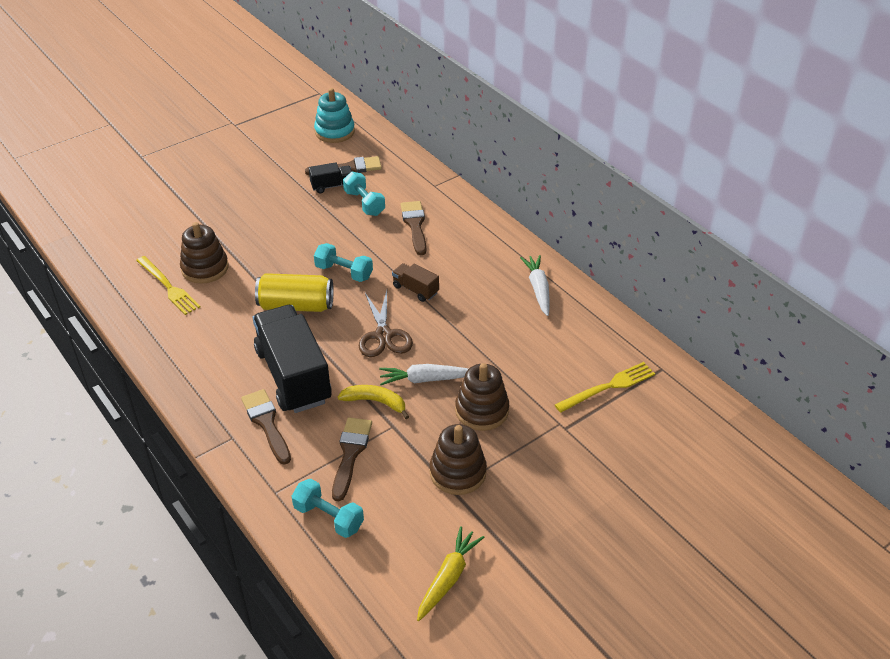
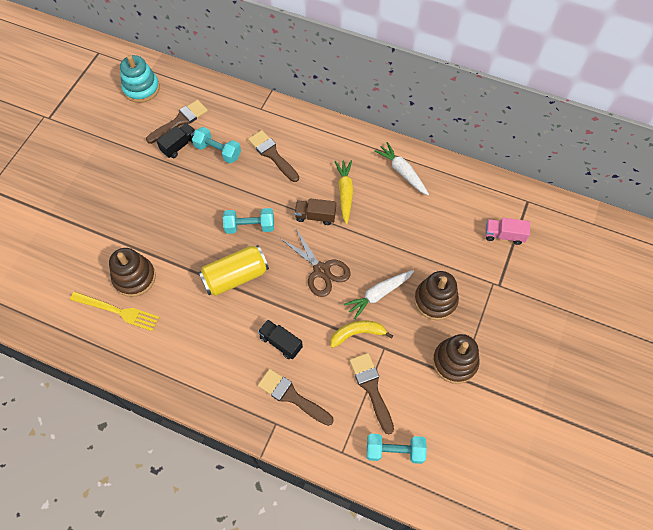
camera: 30 degrees left, 20 degrees up
(293, 375) = (281, 342): black truck -> black truck, size x0.45
(448, 578) = (506, 451): yellow carrot -> yellow carrot (345, 193)
(608, 387) = (504, 235): yellow fork -> pink truck

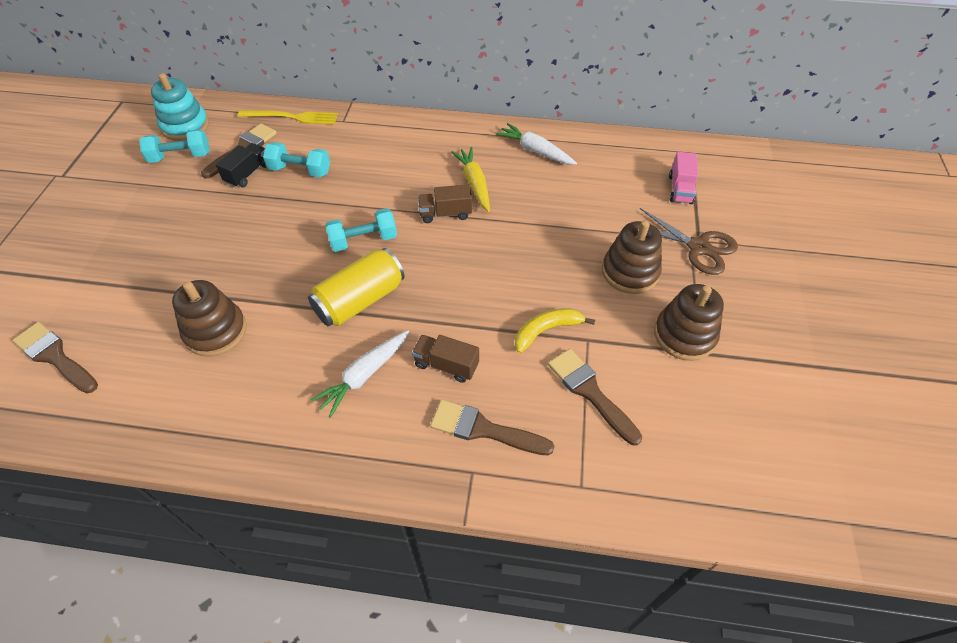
camera: 15 degrees left, 10 degrees down
(117, 311) = (197, 378): yellow fork -> yellow fork (291, 117)
(272, 154) = (371, 162): brown brush -> brown brush (55, 356)
(281, 342) = (446, 365): black truck -> brown truck
(321, 270) = (473, 269): brown scissors -> brown scissors (698, 247)
(378, 294) = (556, 280): white carrot -> white carrot (364, 375)
(394, 451) = (653, 465): turquoise dumbbell -> turquoise dumbbell (180, 157)
(504, 235) = (680, 189): pink truck -> pink truck turned 75 degrees counterclockwise

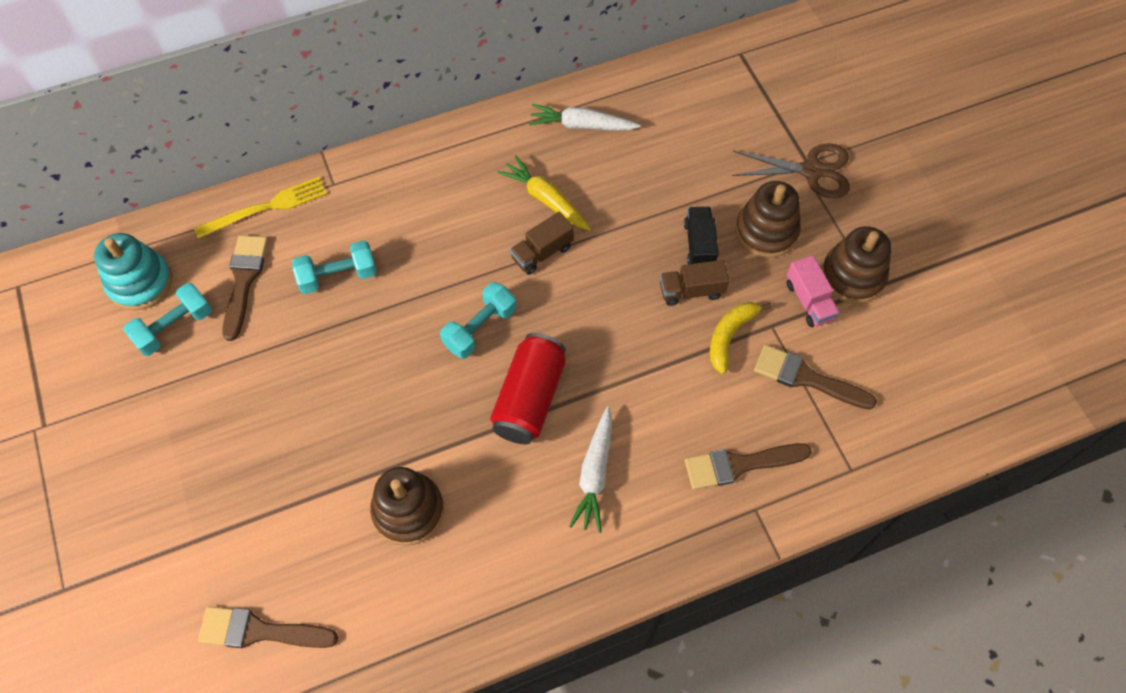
camera: 30 degrees left, 10 degrees up
(248, 174) = (279, 310): black truck -> black truck (699, 245)
(360, 300) = (529, 398): yellow can -> red can
(446, 365) = (663, 421): brown truck -> brown truck (691, 291)
(680, 189) = (757, 107): pink truck -> pink truck (809, 301)

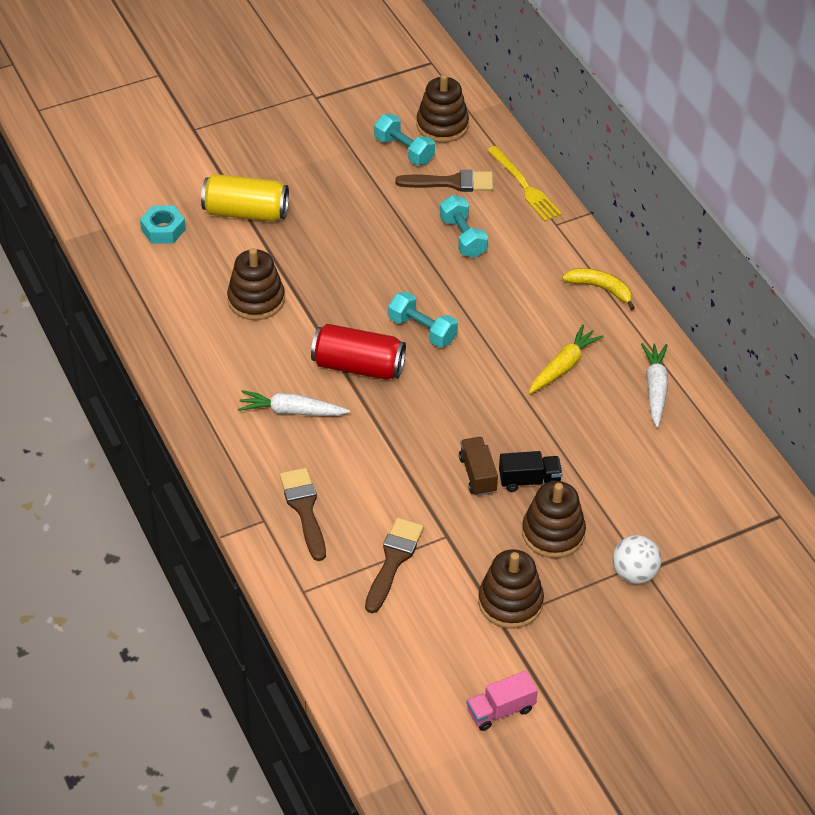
camera: 85 degrees right, 15 degrees down
(140, 282) = (442, 125): turquoise stacking toy -> brown stacking toy
(247, 520) = (246, 212): none -> yellow can
(259, 631) = (163, 230): brown brush -> turquoise nut
(542, 252) = (505, 367): brown truck -> none
(729, 336) = (432, 503): yellow banana -> yellow banana (601, 289)
(809, 301) = (477, 565): pink truck -> pink truck (500, 710)
(812, 171) = (634, 573): brown scissors -> white ball

